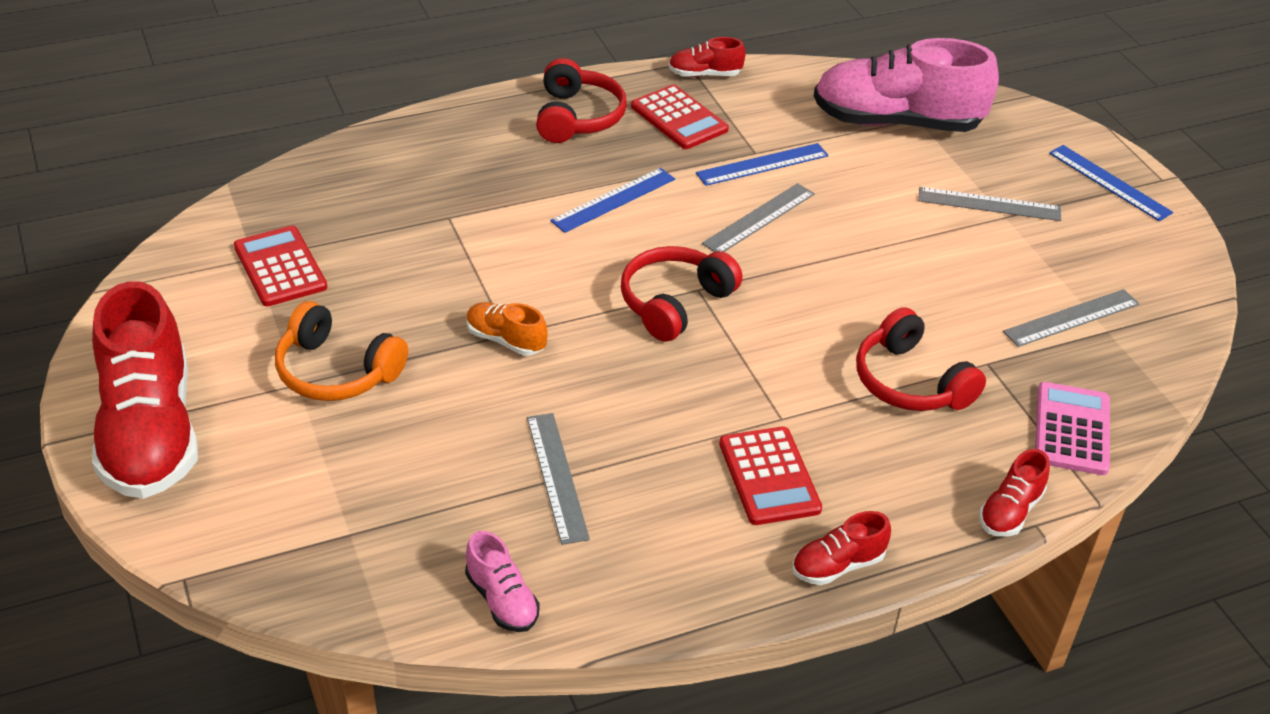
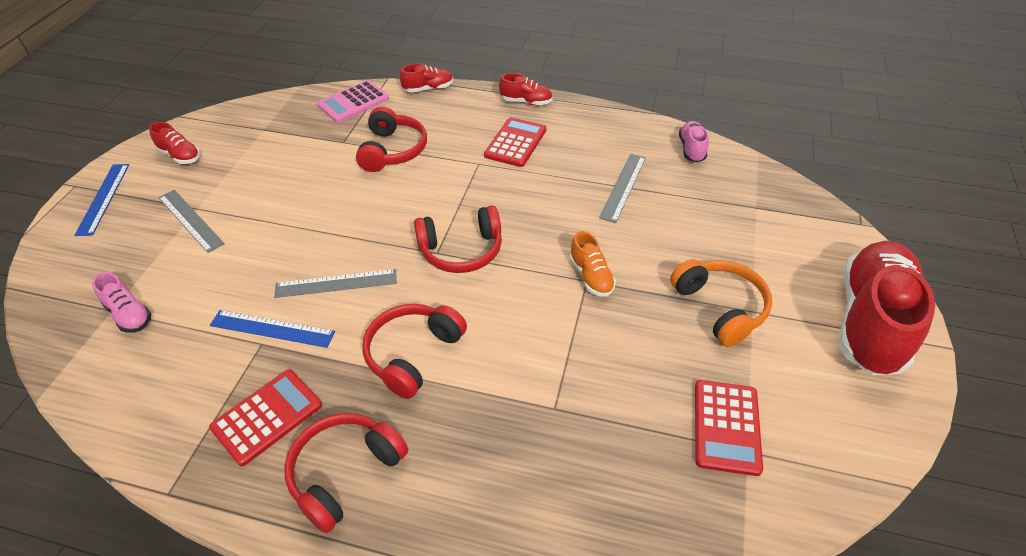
camera: 140 degrees left, 5 degrees up
(614, 200) = (413, 354): blue ruler -> red headphones
(679, 118) = (267, 417): red calculator -> red calculator turned 45 degrees clockwise
(704, 74) = (176, 464): red shoe -> red shoe (180, 156)
(896, 122) = (129, 314): pink shoe -> pink shoe, size x0.44
(1071, 318) = (267, 142): grey ruler -> none

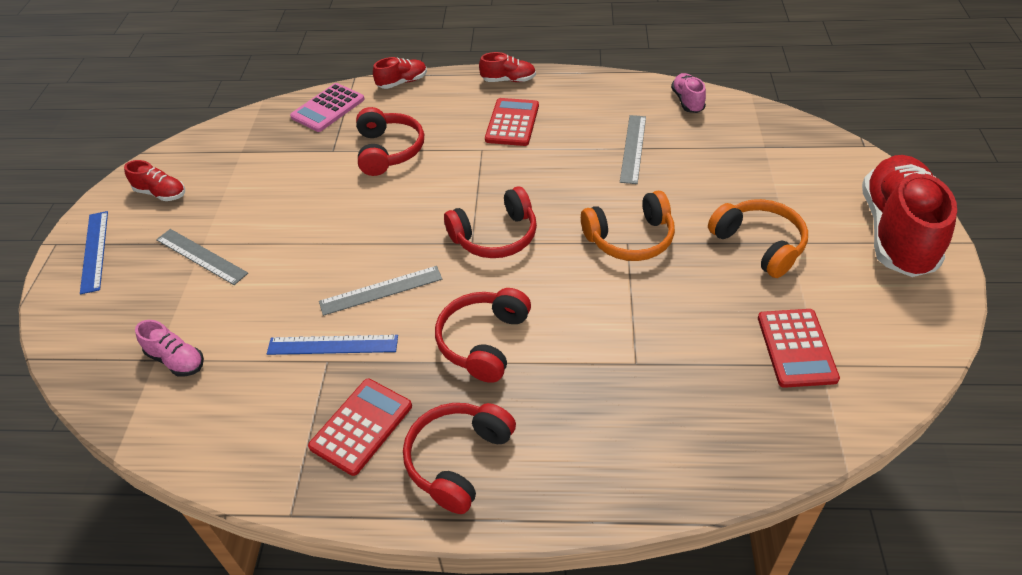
camera: 10 degrees left, 0 degrees up
(591, 276) = (630, 238): orange shoe -> orange headphones

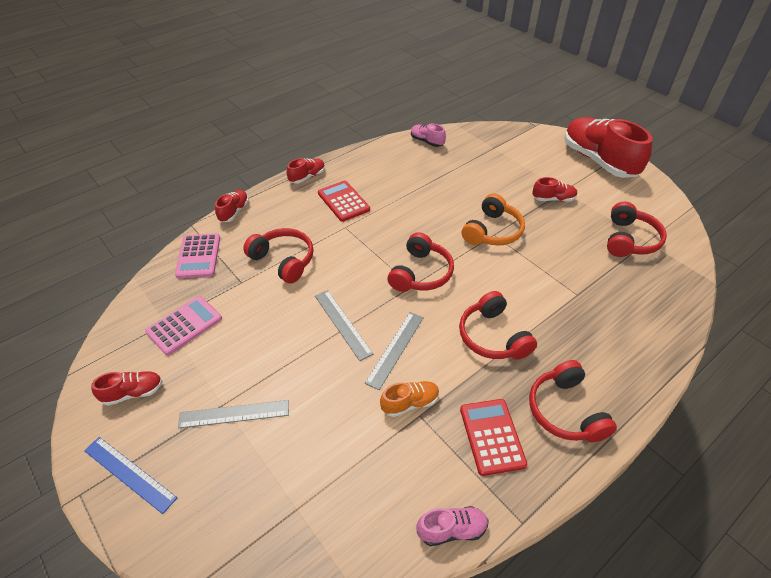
camera: 45 degrees left, 0 degrees up
(176, 360) = (314, 496): pink shoe -> pink shoe (452, 530)
(251, 162) = (184, 325): none -> pink calculator
(332, 345) = (410, 403): blue ruler -> orange shoe
(633, 148) = (431, 181): grey ruler -> grey ruler (342, 324)
(759, 244) = (553, 199): orange headphones -> red shoe
(796, 348) = (629, 240): red calculator -> red headphones

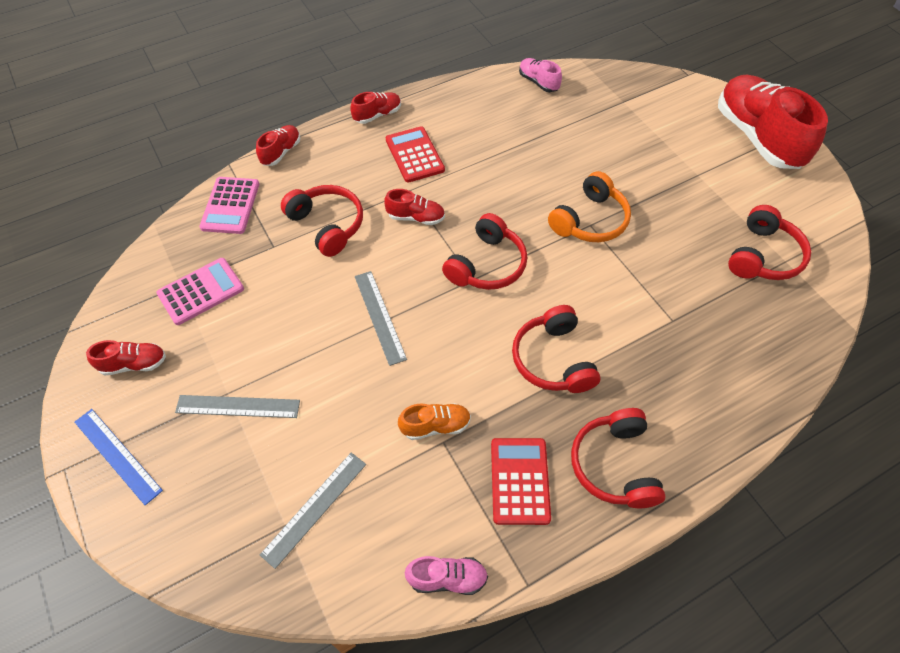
camera: 10 degrees right, 10 degrees up
(395, 349) = (434, 357): grey ruler -> grey ruler (315, 508)
(553, 199) = (680, 185): red shoe -> red shoe (416, 217)

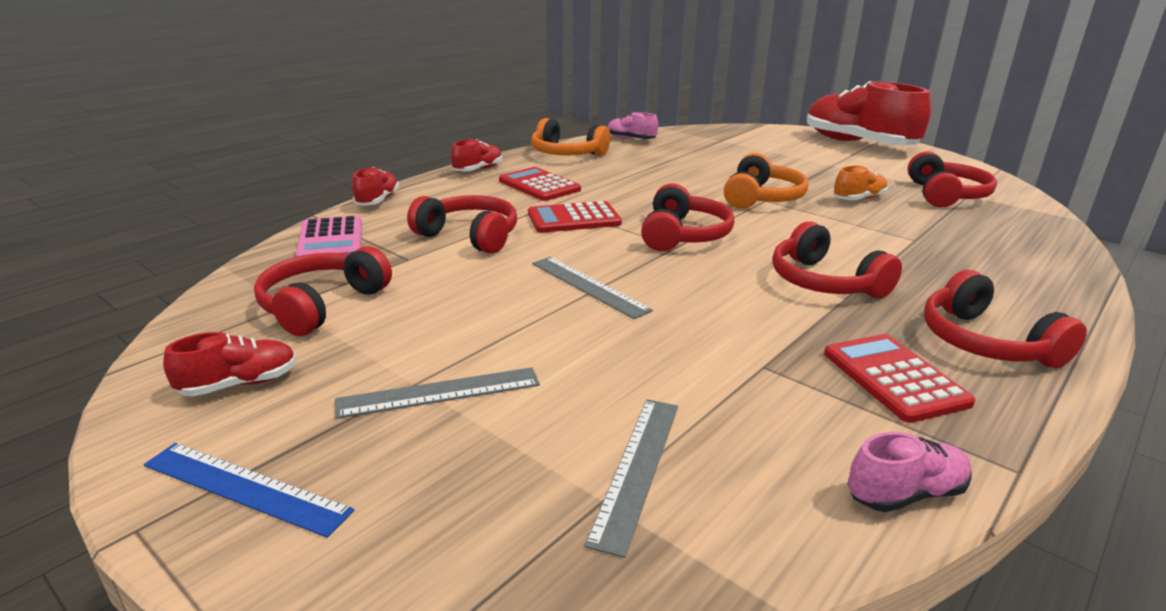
camera: 20 degrees left, 30 degrees down
(201, 291) = (322, 305): pink calculator -> red headphones
(416, 217) = (574, 218): red shoe -> red calculator
(435, 426) = (740, 355): orange shoe -> orange shoe (858, 199)
(465, 100) = (567, 154): none -> orange headphones

